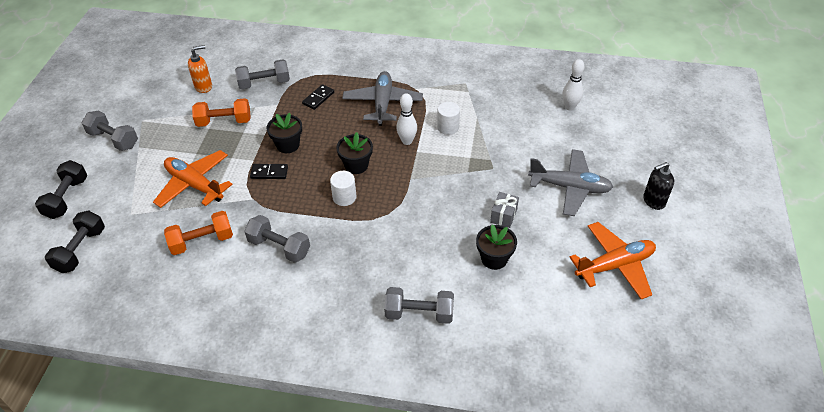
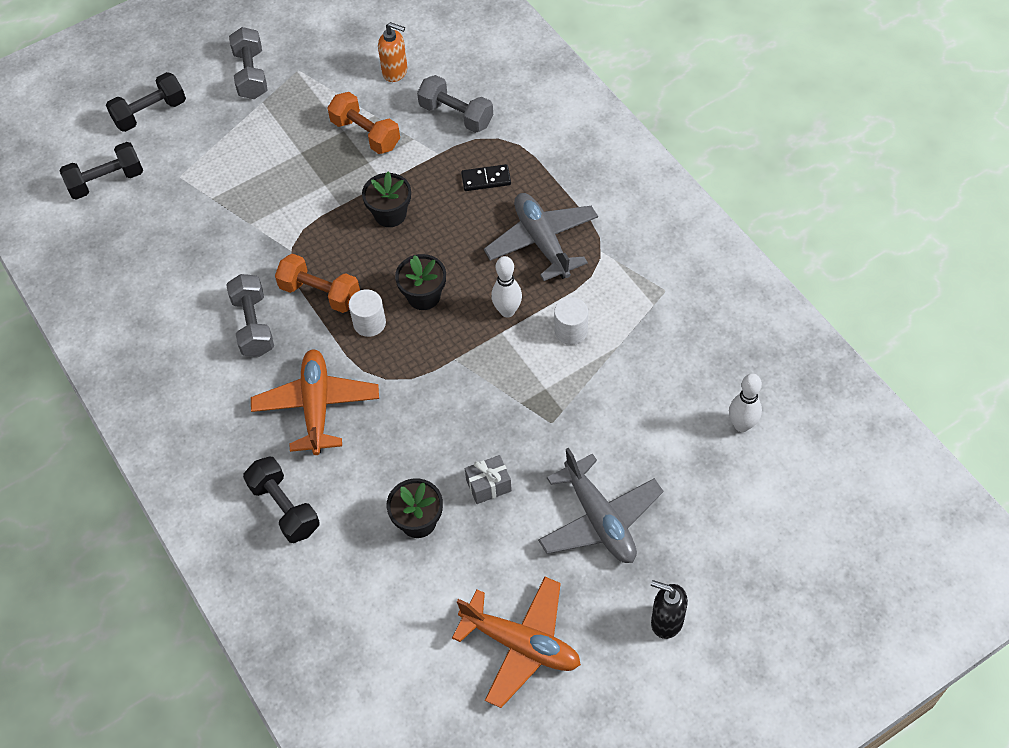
camera: 50 degrees right, 10 degrees up
(194, 185) = (261, 189): orange plane -> orange plane (317, 406)
(202, 241) = (201, 259): orange dumbbell -> orange dumbbell (320, 293)
(269, 173) = (337, 233): black domino -> none
(383, 103) = (542, 242): grey plane -> grey plane turned 75 degrees counterclockwise
(419, 313) = (284, 508): grey dumbbell -> black dumbbell

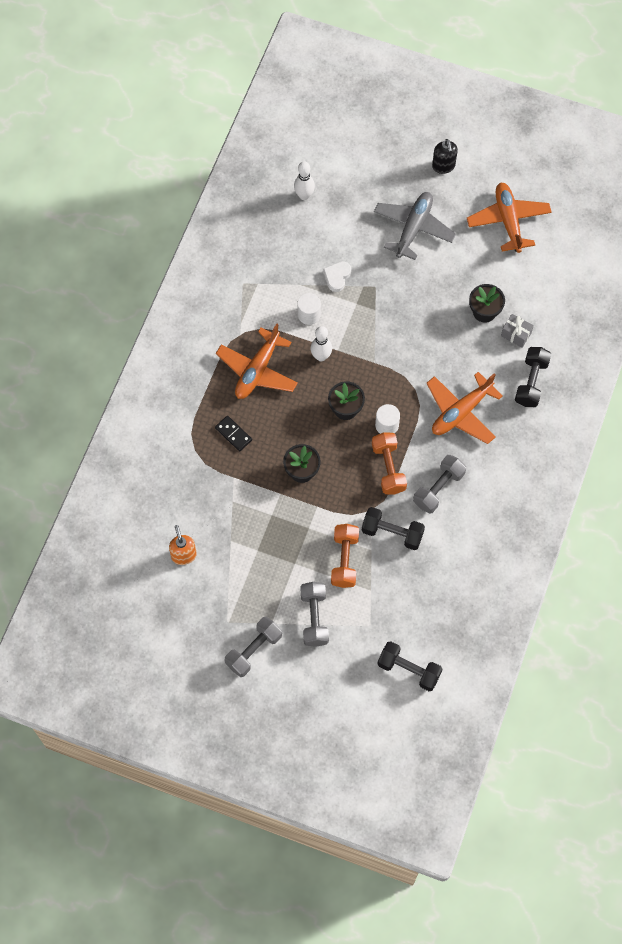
camera: 130 degrees left, 10 degrees up
(150, 113) = (335, 691): black dumbbell -> black dumbbell (392, 533)
(365, 134) = (250, 534): orange dumbbell -> orange dumbbell (344, 560)
(456, 115) = (194, 489): grey dumbbell -> grey dumbbell (314, 618)
(488, 485) = (437, 292): grey gift -> grey gift (516, 334)
(542, 242) = (257, 370): grey plane -> orange plane
(597, 390) = (337, 277): none -> white heart

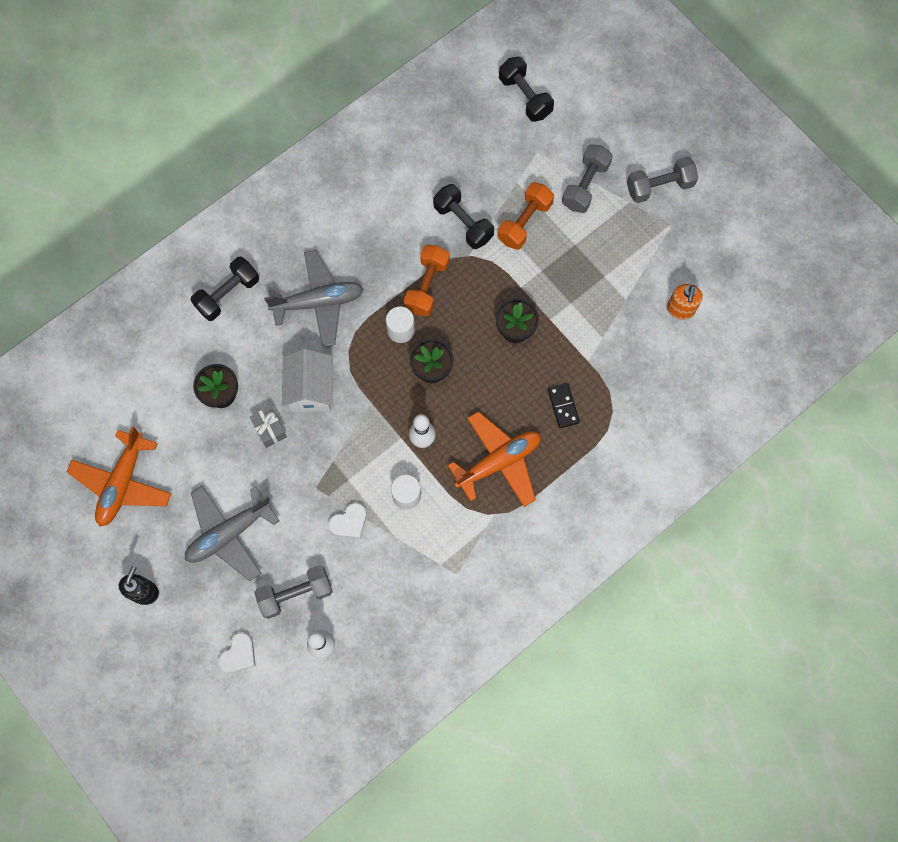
camera: 150 degrees left, 5 degrees up
(356, 163) = (238, 654): none -> white heart
(423, 348) = (310, 390): none -> white house
(438, 488) = (391, 240): grey dumbbell -> grey dumbbell (295, 594)
(461, 412) = (318, 302): orange plane -> grey plane
(516, 334) = (207, 352): grey gift -> grey gift (270, 430)

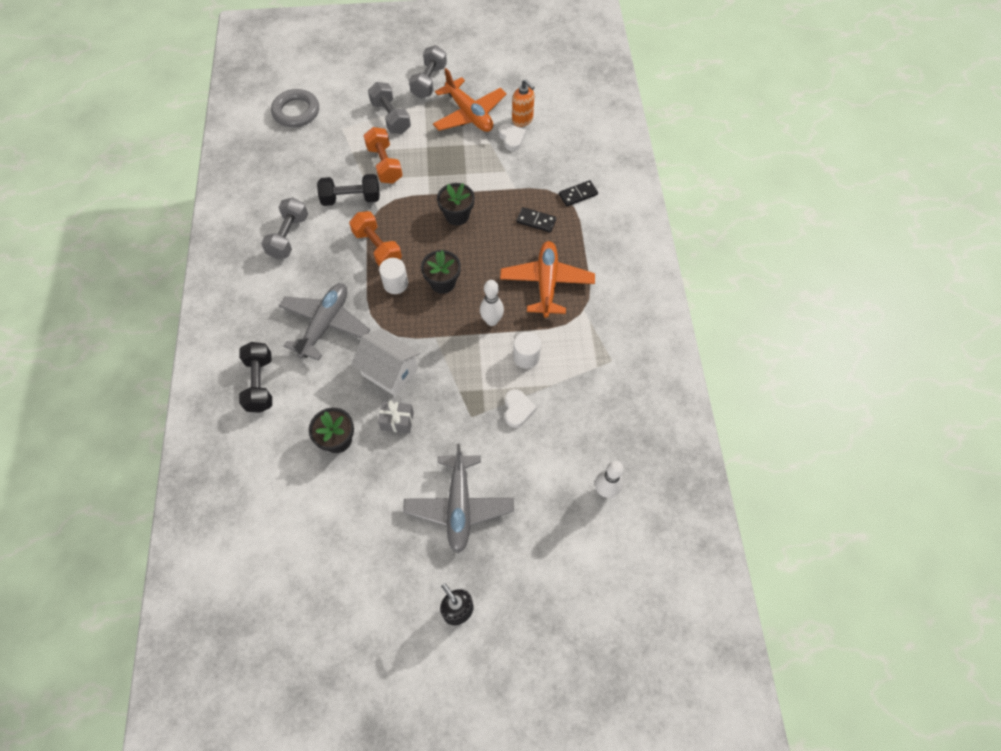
camera: 55 degrees left, 10 degrees down
(122, 483) = (347, 568): orange plane -> orange plane (469, 114)
(238, 654) = (568, 563): white heart -> white heart (511, 138)
(295, 594) = (547, 485): grey dumbbell -> grey dumbbell (288, 236)
(525, 97) = (296, 112): black dumbbell -> grey ring
(625, 425) = (578, 194): none -> black domino

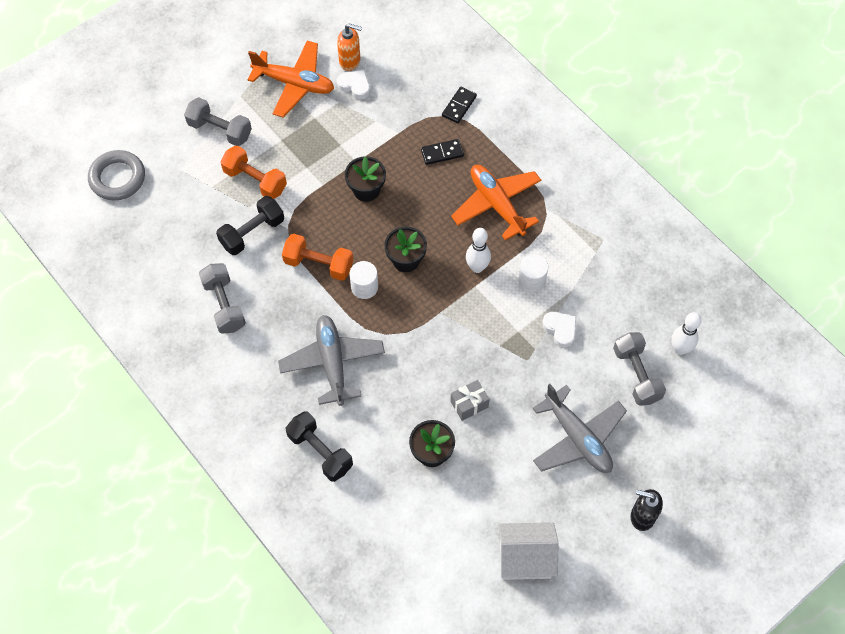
camera: 35 degrees left, 0 degrees up
(390, 372) = (427, 367): white house -> white house (525, 558)
(429, 81) = (226, 72): grey dumbbell -> grey dumbbell (636, 375)

